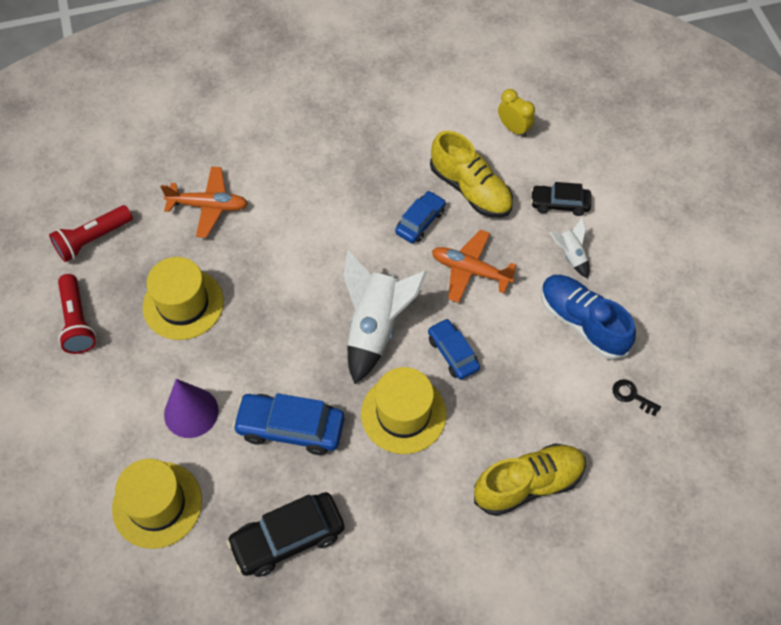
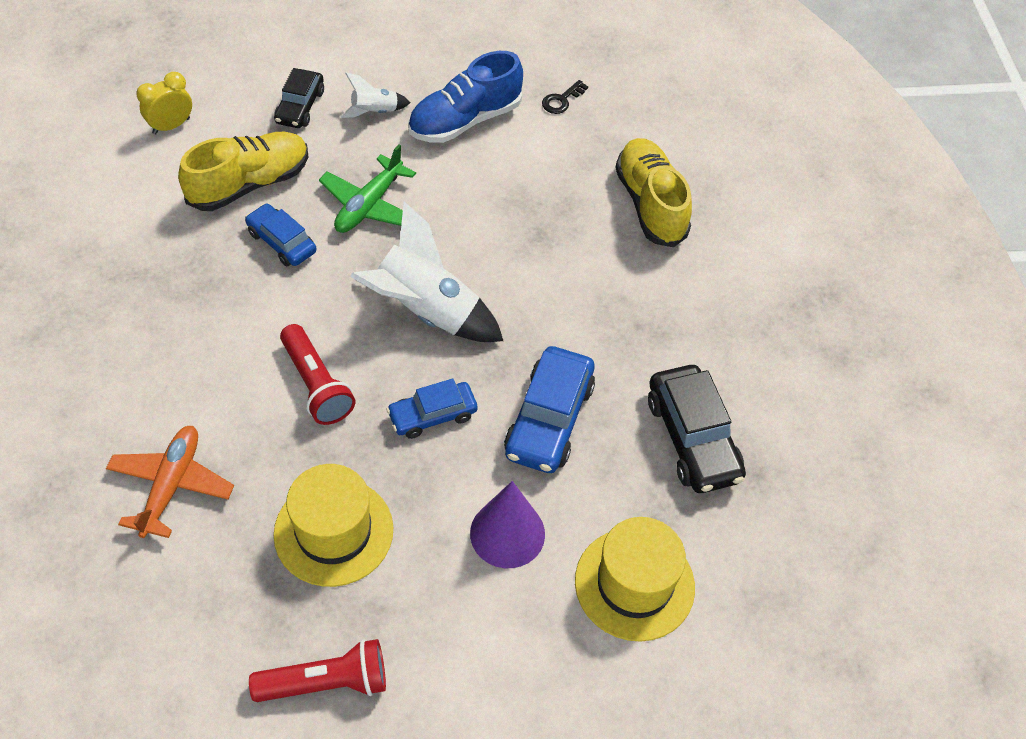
camera: 85 degrees left, 5 degrees down
(92, 240) = (179, 656): red flashlight -> red flashlight (316, 385)
(403, 414) = (549, 301): yellow hat -> none
(453, 353) = (478, 241): blue car -> blue car (432, 415)
(470, 270) = (369, 205): orange plane -> green plane

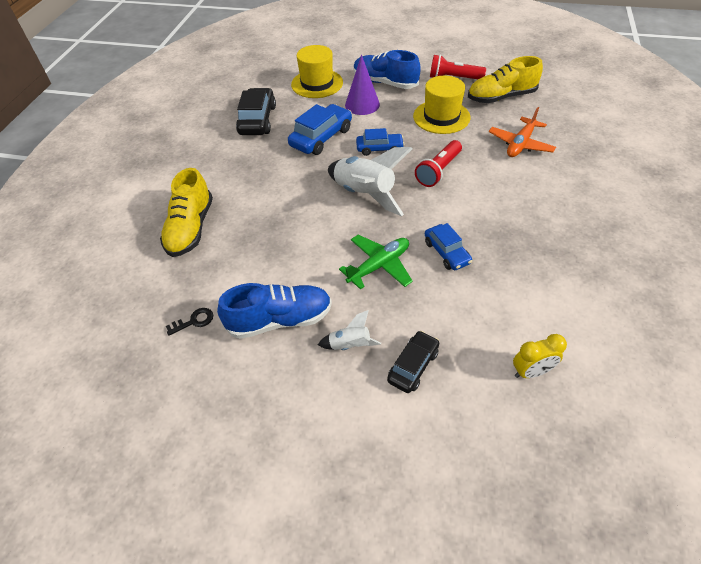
camera: 155 degrees left, 5 degrees down
(249, 184) = (465, 301): yellow shoe -> yellow shoe (501, 97)
(316, 385) = (438, 171): red flashlight -> red flashlight turned 135 degrees counterclockwise
(483, 624) = (385, 83): none -> blue shoe

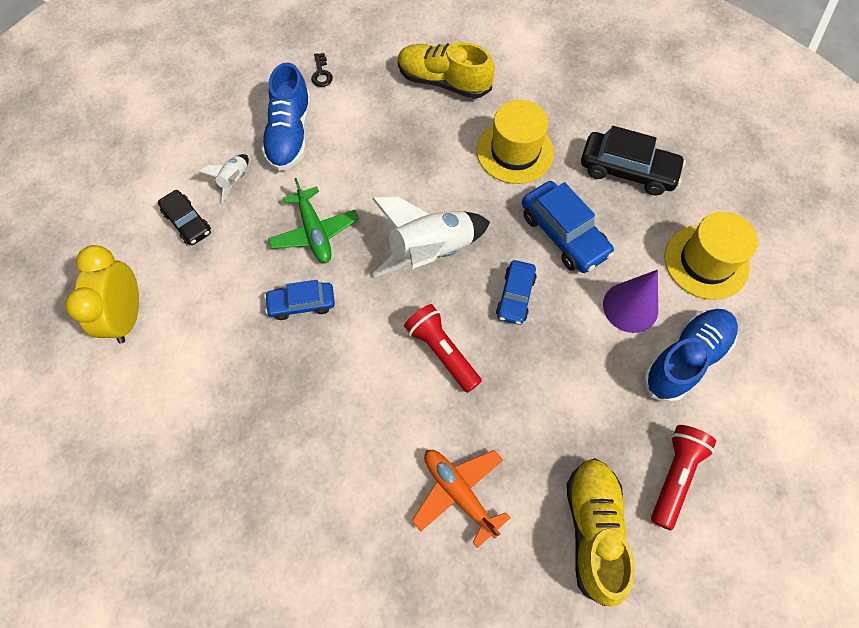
camera: 105 degrees right, 15 degrees up
(441, 117) = (565, 407): yellow hat -> yellow hat (515, 152)
(531, 372) = (127, 316): yellow clock -> yellow clock, size x1.63

